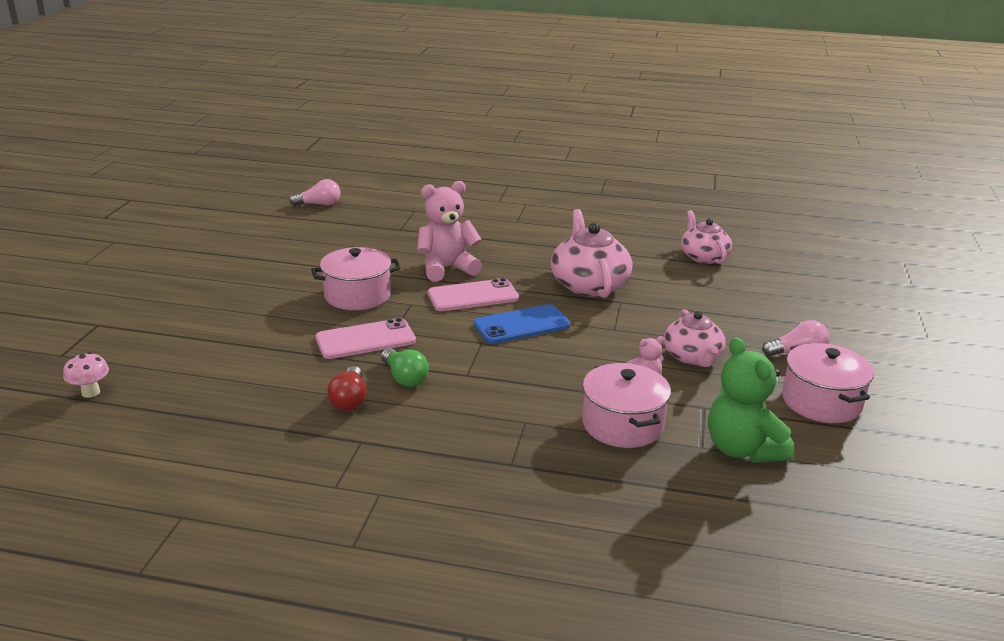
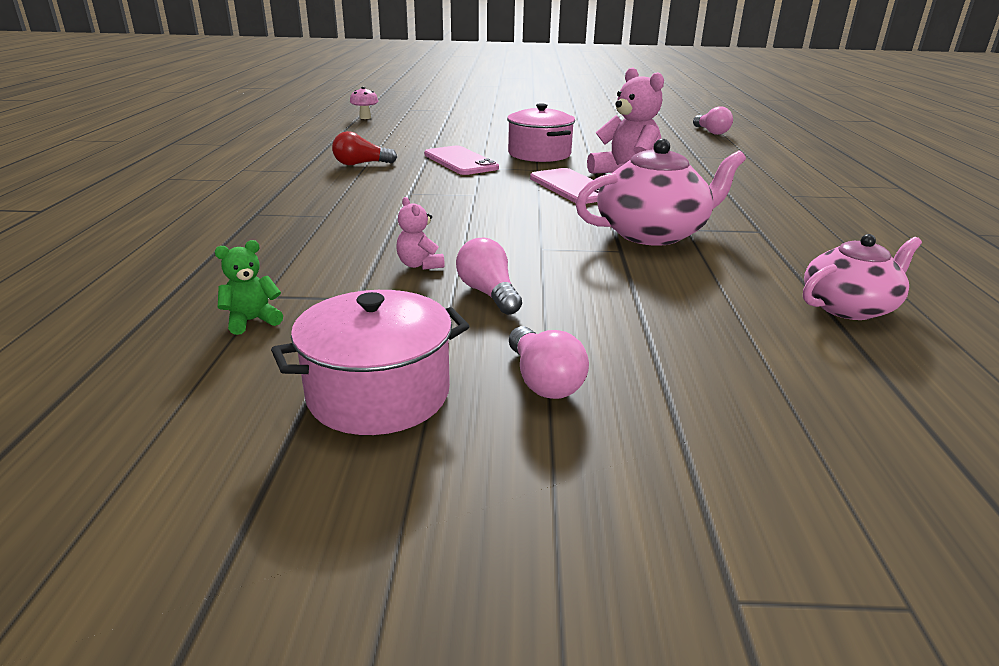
camera: 80 degrees right, 0 degrees up
(404, 378) = (399, 175): green light bulb -> none
(521, 325) = (521, 207): blue phone -> none
(622, 424) = (318, 254): pink pot -> none
(692, 357) = (488, 293): pink teapot -> pink light bulb
(742, 449) = (252, 321): green teddy bear -> green teddy bear, size x0.48

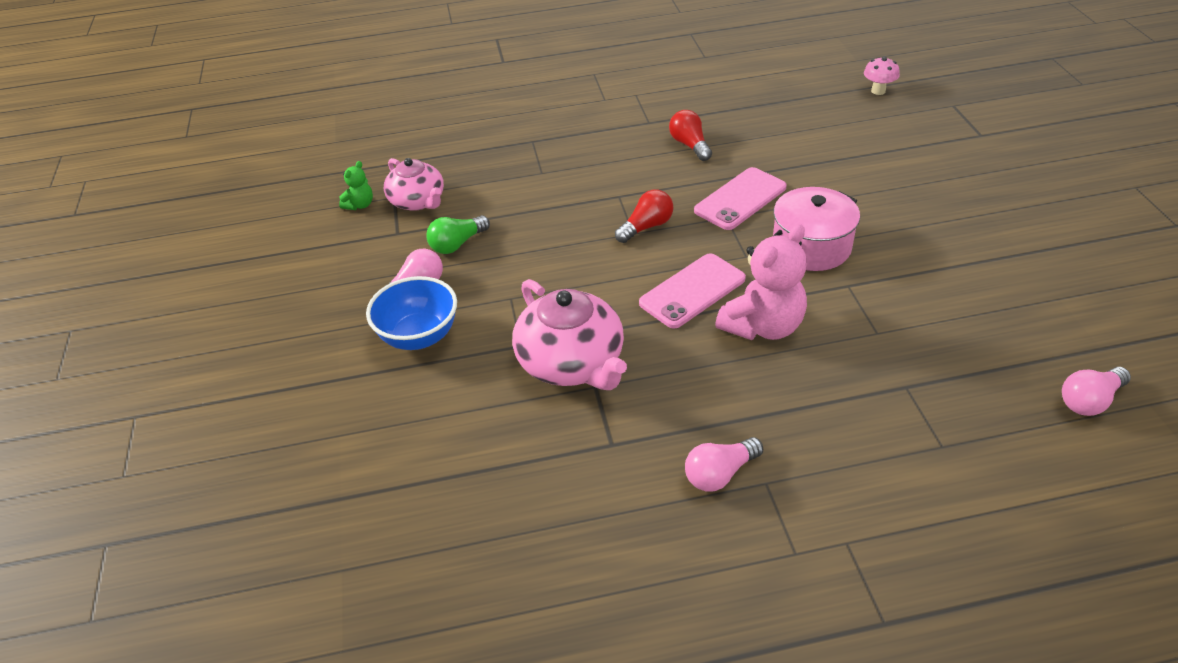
camera: 80 degrees right, 15 degrees up
(252, 321) = (360, 205): green teddy bear -> green teddy bear turned 75 degrees clockwise
(378, 394) = (286, 274): pink pot -> none
(420, 265) = (457, 244): pink teddy bear -> green light bulb
(469, 189) = (646, 227): none -> red light bulb
(543, 381) = (302, 333): pink light bulb -> pink light bulb (720, 474)
(587, 298) = (419, 336): none -> blue bowl
(849, 307) = (433, 496): pink teapot -> pink teapot (418, 201)

